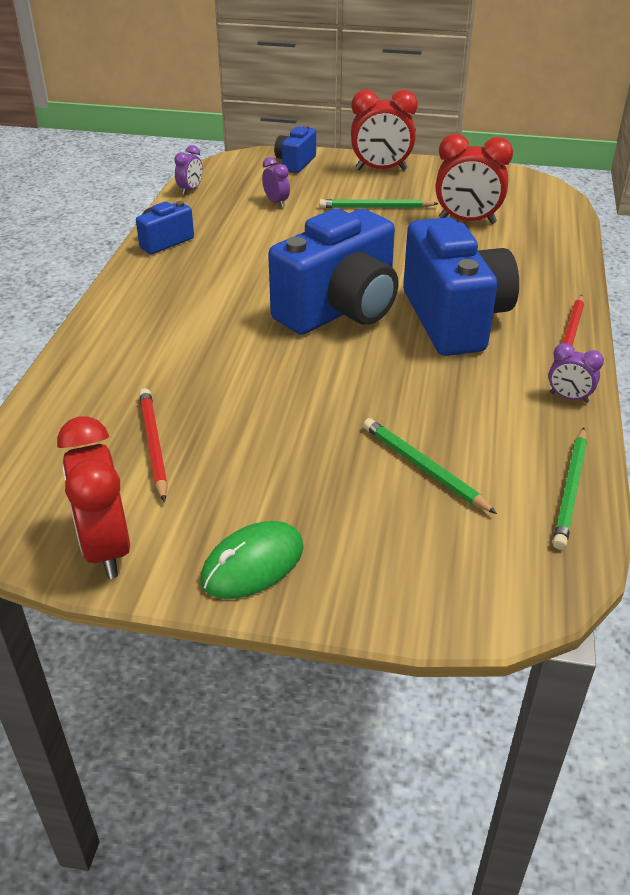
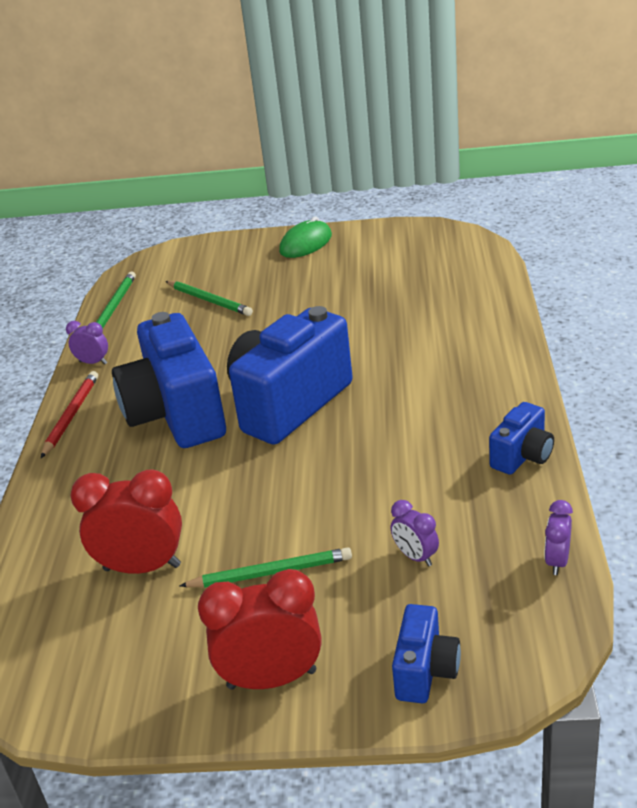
camera: 175 degrees right, 5 degrees down
(106, 548) = (391, 235): red clock -> none
(154, 445) = (397, 280): red pencil -> none

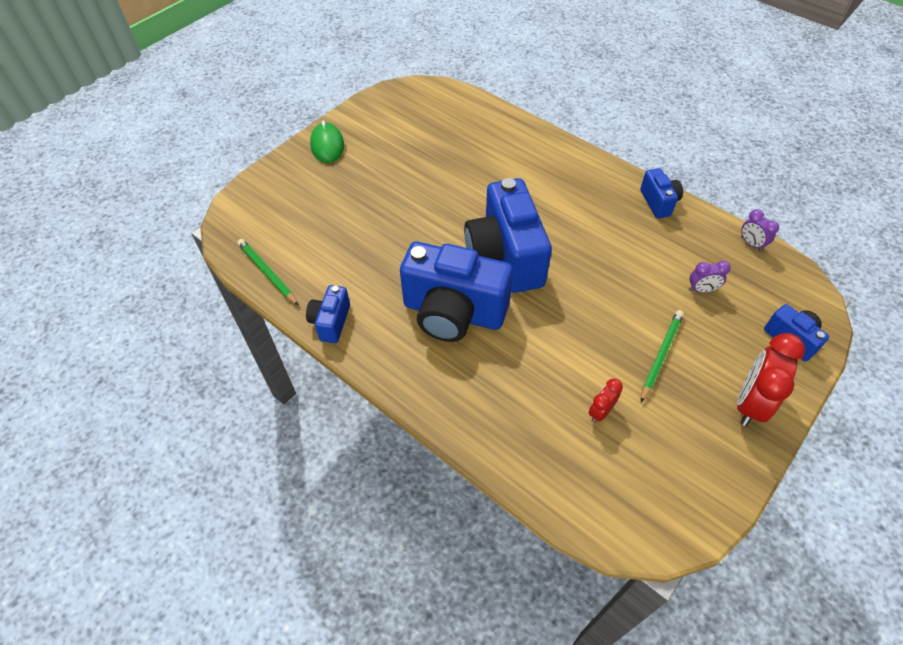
camera: 55 degrees left, 20 degrees up
(71, 416) = (386, 367): red pencil -> none
(93, 362) = (331, 322): purple clock -> blue camera
(142, 567) = (600, 412): red clock -> red clock, size x0.52
(209, 300) = (332, 224): green pencil -> none

